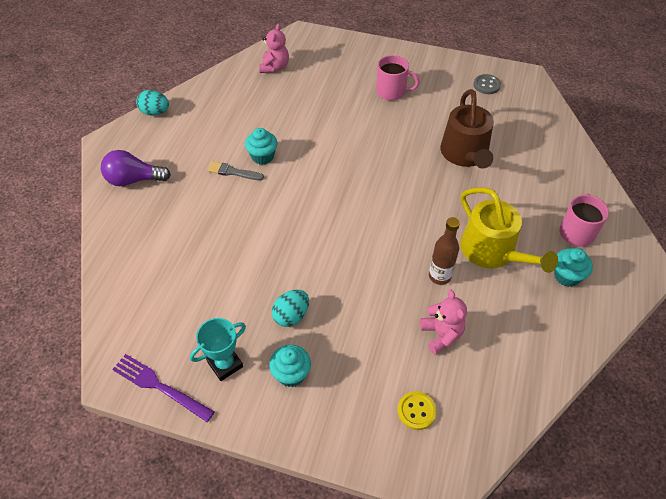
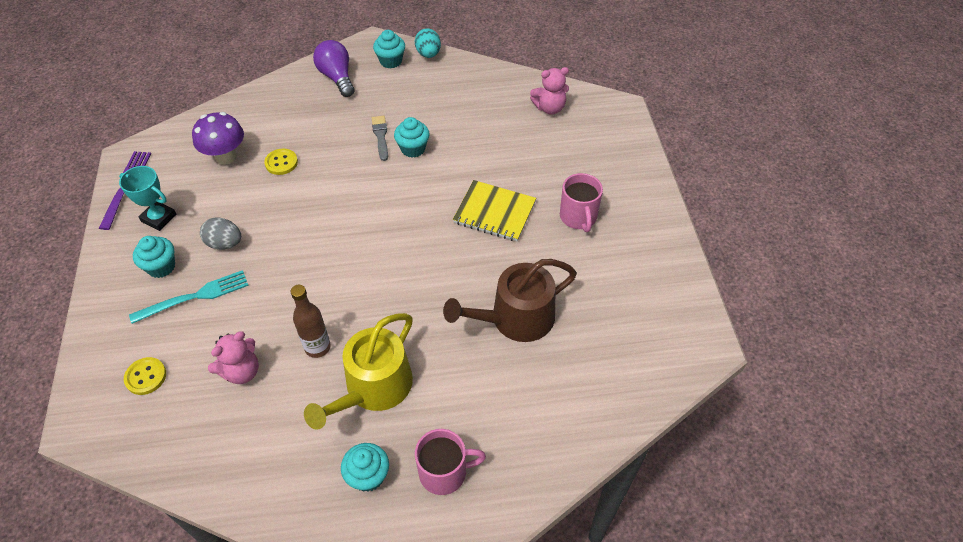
camera: 65 degrees right, 0 degrees up
(143, 138) = (391, 61): none -> turquoise cupcake
(177, 290) = (226, 156): none -> purple mushroom
(216, 249) = (281, 163): none -> yellow button
(291, 315) = (225, 243): turquoise egg -> grey egg
(342, 352) = (195, 296): none -> turquoise fork
(361, 132) = (494, 212): none -> yellow notebook
(486, 85) = (656, 306): grey button -> none

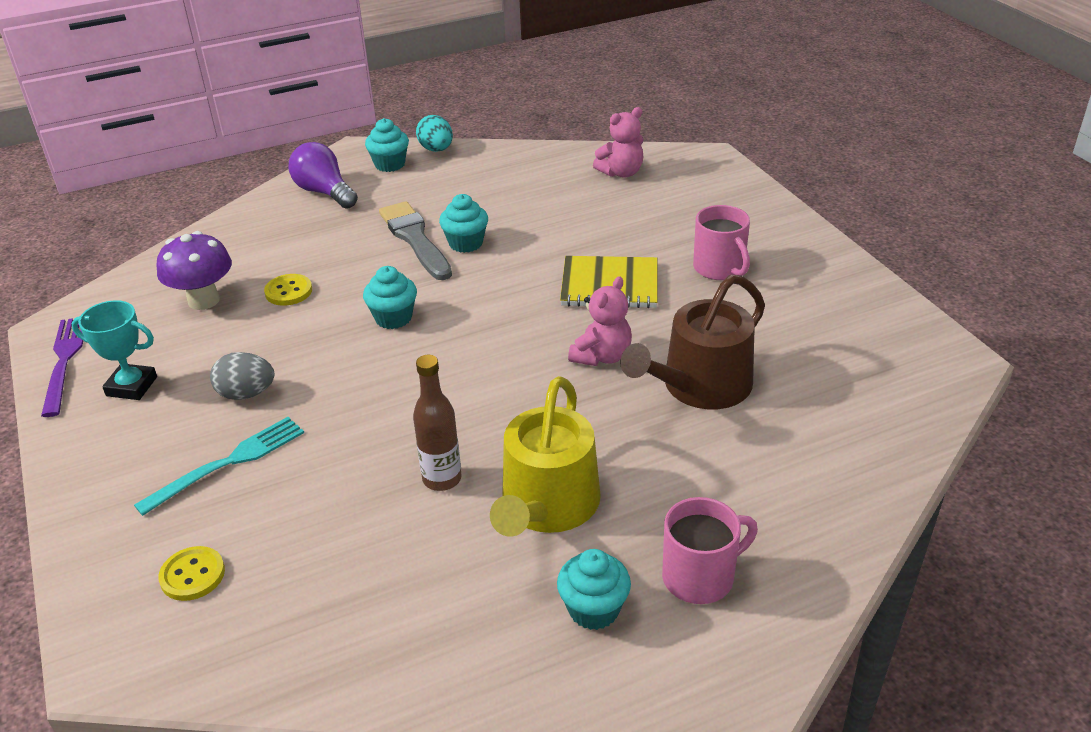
camera: 15 degrees left, 15 degrees down
(161, 267) = (160, 440): turquoise cupcake -> turquoise cupcake (393, 318)
(241, 371) = (341, 533): pink teddy bear -> pink teddy bear (602, 356)
(381, 136) = (415, 239): grey brush -> grey brush, size x1.69

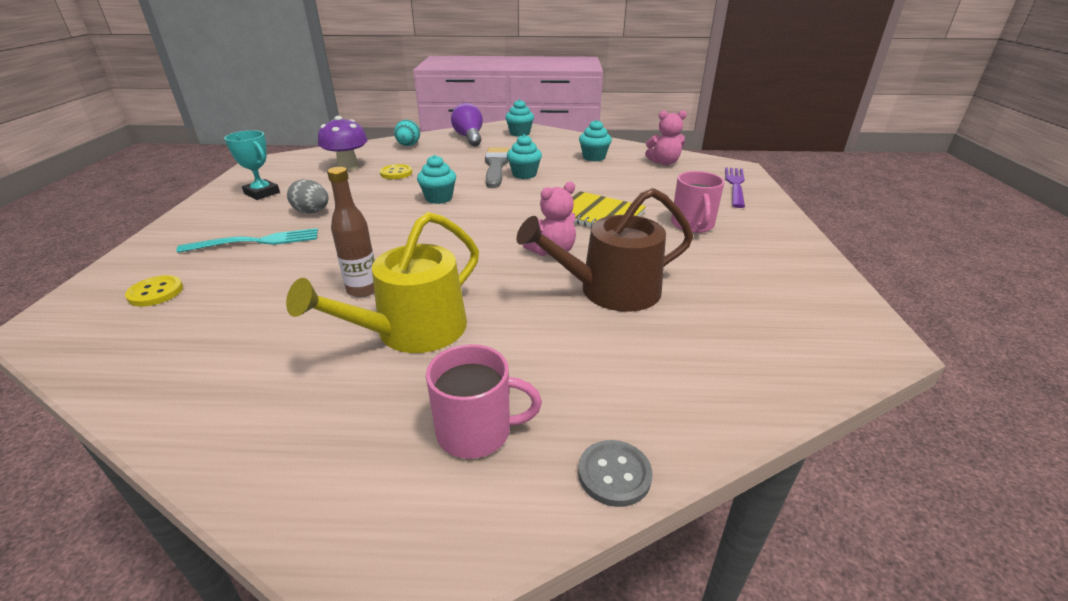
camera: 25 degrees right, 5 degrees down
(64, 360) = (249, 175): purple fork -> purple fork (735, 185)
(436, 149) = (554, 132): turquoise egg -> turquoise egg (408, 145)
(593, 609) = (363, 420): turquoise cupcake -> turquoise cupcake (594, 157)
(833, 565) = (614, 474): none -> grey button

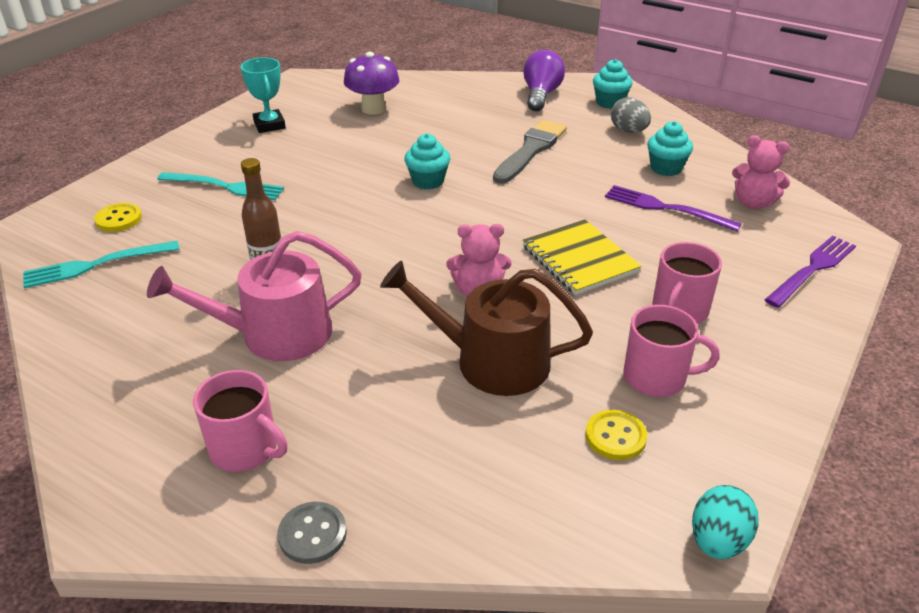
camera: 30 degrees right, 5 degrees up
(158, 337) = (95, 265): none -> turquoise fork
(312, 212) = (295, 163): grey egg -> grey egg (628, 131)
(396, 173) = (414, 131): yellow button -> yellow button (615, 436)
(408, 145) = (461, 91): turquoise egg -> turquoise egg (718, 541)
(412, 331) = (274, 334): yellow watering can -> pink watering can
(524, 174) = (552, 172): turquoise cupcake -> none
(617, 176) = (665, 208): none -> purple fork
(726, 264) = (656, 377): none -> pink mug

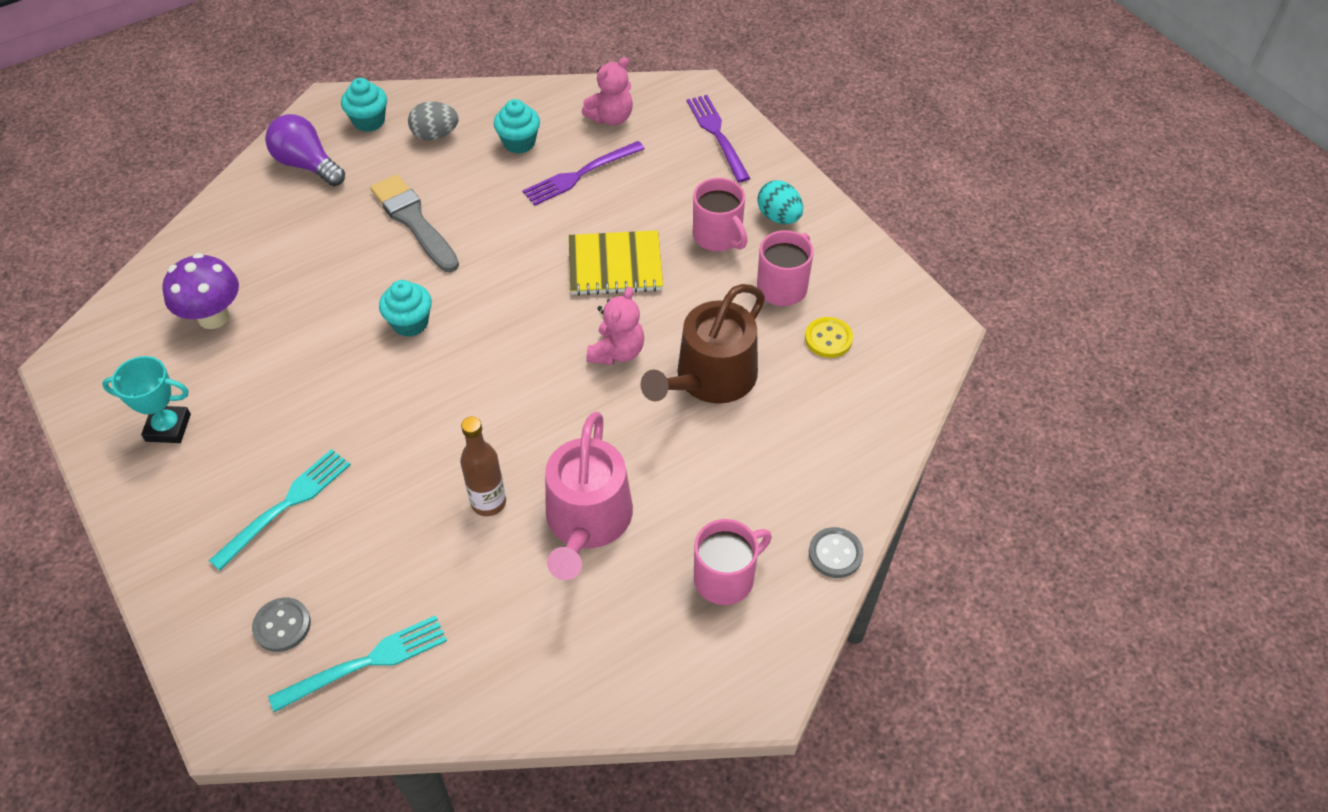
camera: 65 degrees left, 15 degrees up
(95, 265) = (367, 662): turquoise fork -> turquoise fork turned 120 degrees counterclockwise
(118, 219) = (282, 625): yellow button -> grey button
(718, 541) = (938, 330): turquoise egg -> turquoise egg (779, 217)

